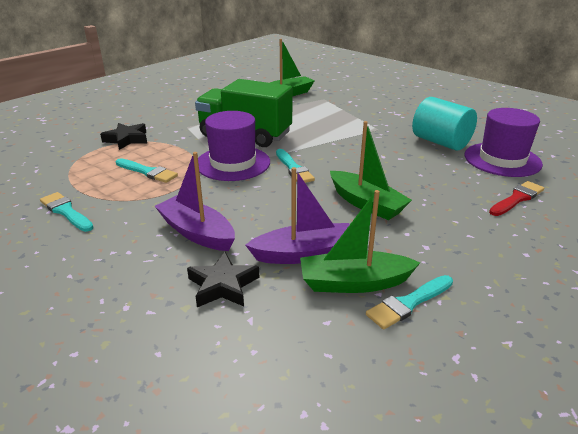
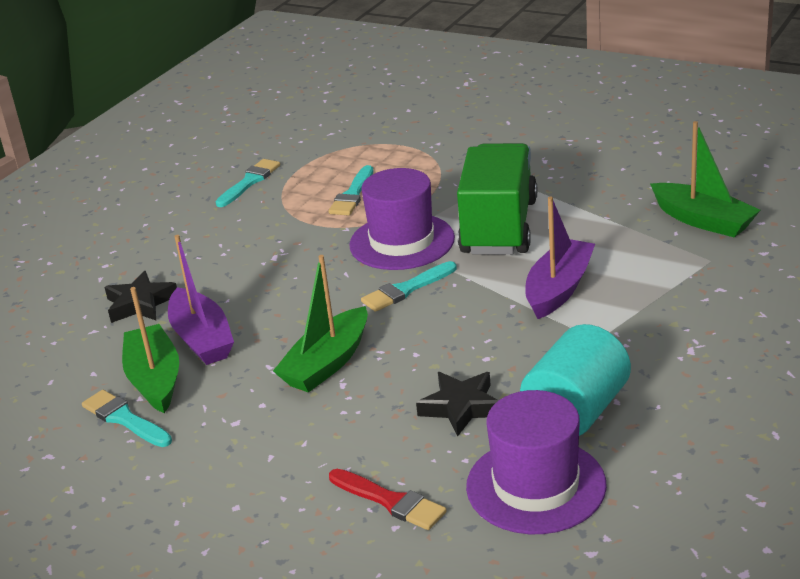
camera: 80 degrees right, 0 degrees up
(127, 139) = (436, 152): black star -> black star (461, 407)
(197, 233) = (228, 264): purple boat -> purple boat (558, 289)

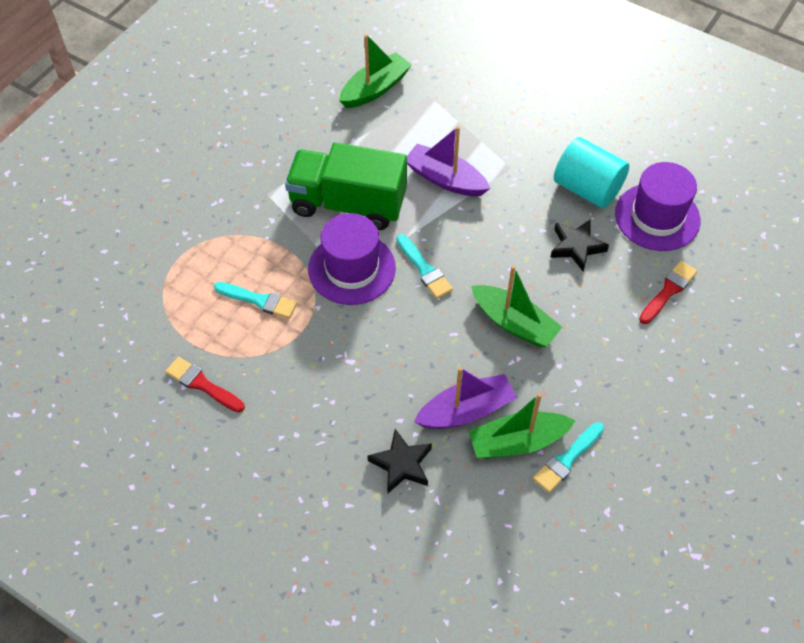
camera: 90 degrees left, 25 degrees up
(249, 182) = (202, 384): turquoise brush -> red brush

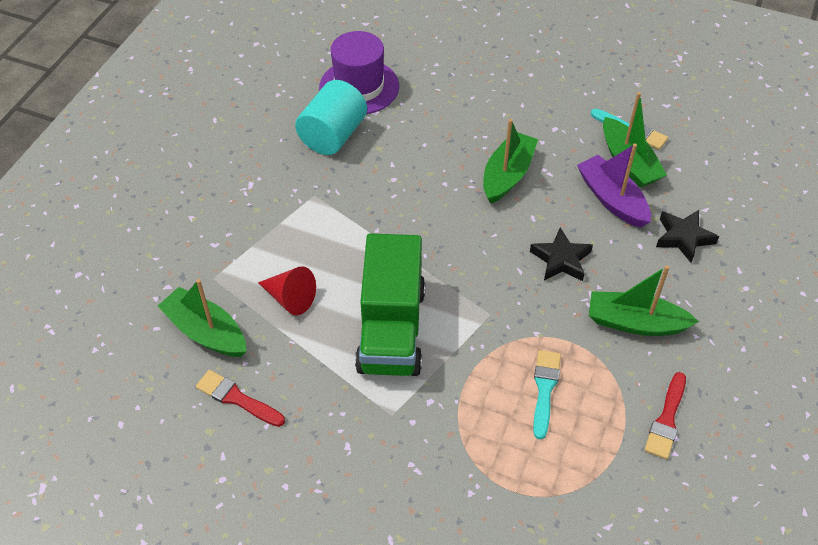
camera: 100 degrees left, 5 degrees down
(308, 389) = (635, 323): none -> green boat
(352, 268) = (479, 311): purple hat -> none
(396, 141) = (290, 298): none -> red cone
(424, 269) = (463, 249): turquoise brush -> none
(445, 179) = (340, 246): purple boat -> none
(576, 247) = (407, 138): black star -> black star (561, 259)
(668, 291) = (441, 77): red brush -> red brush (237, 398)

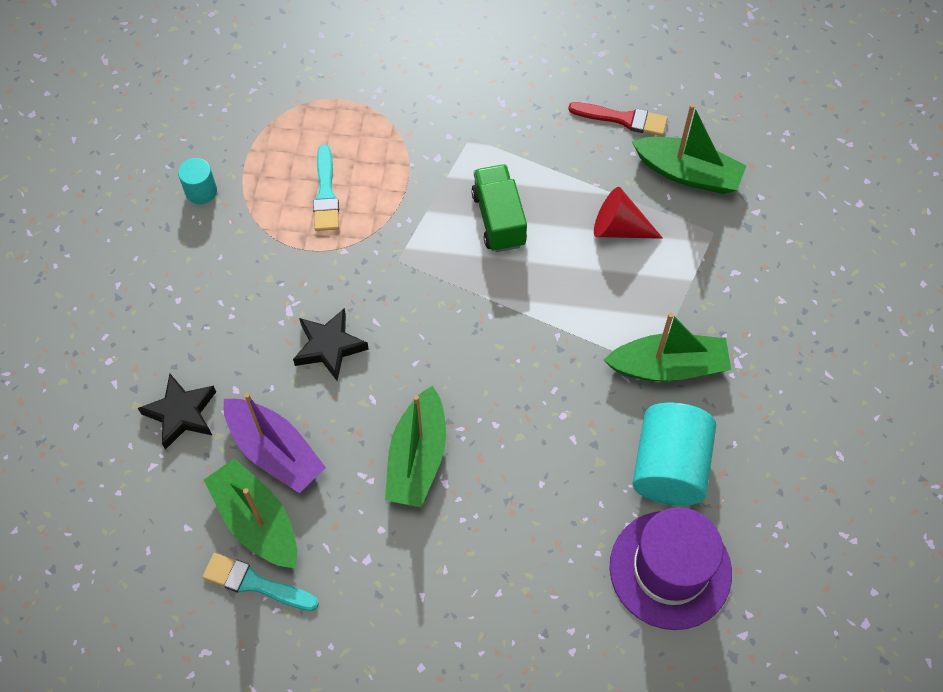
camera: 165 degrees right, 10 degrees up
(391, 329) = (498, 219): green truck -> green truck, size x0.60
(635, 323) = (236, 287): green boat -> green boat (668, 367)
(666, 420) = (201, 191): red brush -> turquoise cylinder

